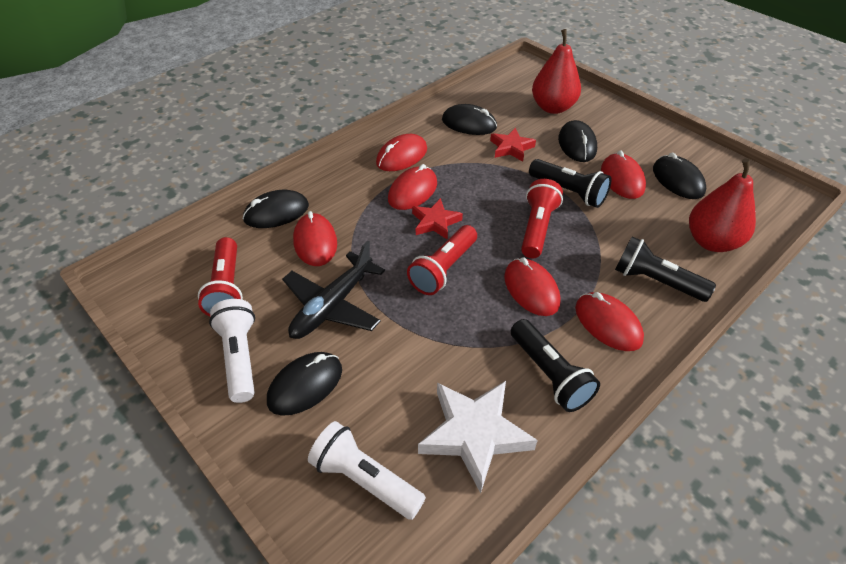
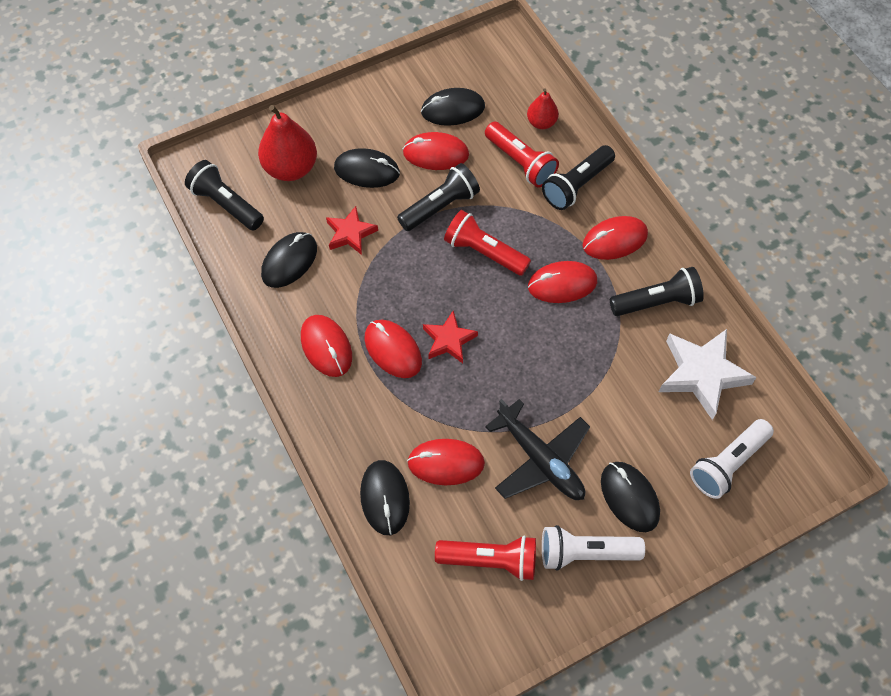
camera: 75 degrees left, 15 degrees up
(443, 269) = (518, 350): red flashlight -> red flashlight (520, 162)
(502, 86) = (226, 204): none -> black flashlight
(711, 242) = (541, 122): red pear -> red pear, size x0.56

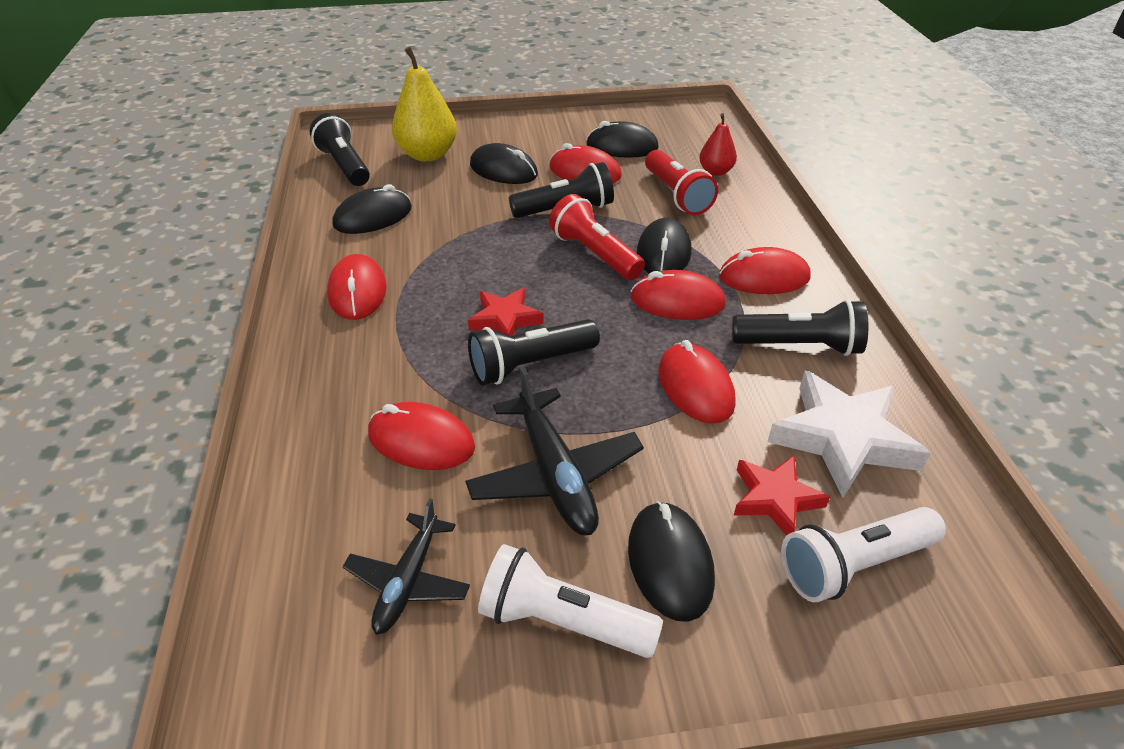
camera: 20 degrees right, 20 degrees down
(291, 168) = (427, 154): red pear -> yellow pear
(350, 233) = (453, 210): red star -> red star (775, 499)
(385, 498) = (314, 457): black mouse -> black mouse (664, 253)
(393, 350) = (431, 312): red mouse -> red mouse (695, 387)
(490, 560) = (408, 581): red flashlight -> black plane
(577, 185) = (735, 224): black flashlight -> black flashlight (530, 365)

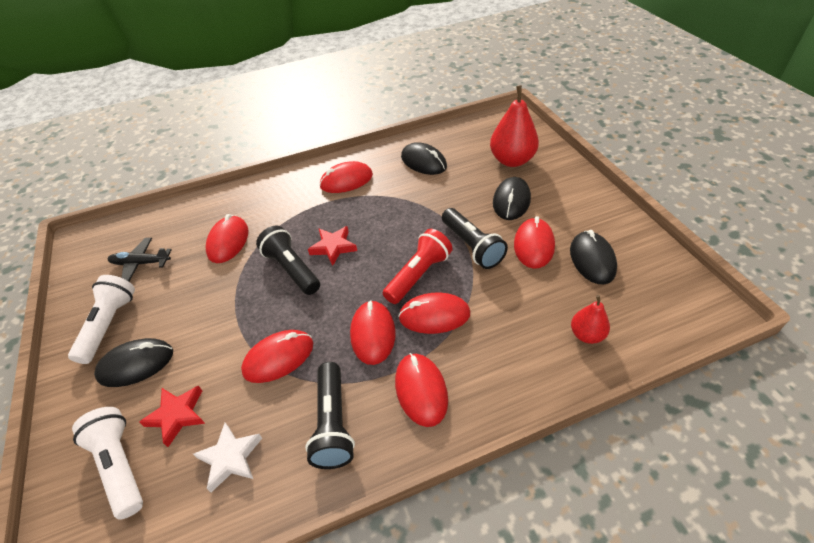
camera: 80 degrees right, 5 degrees up
(344, 166) = (477, 132): black flashlight -> none
(427, 154) = (512, 160): yellow pear -> red pear
(555, 474) = (202, 301): black plane -> none
(664, 253) = (434, 316): black mouse -> red mouse
(676, 195) = (527, 311): red flashlight -> none
(842, 438) = (230, 458): white star -> white star, size x0.60

